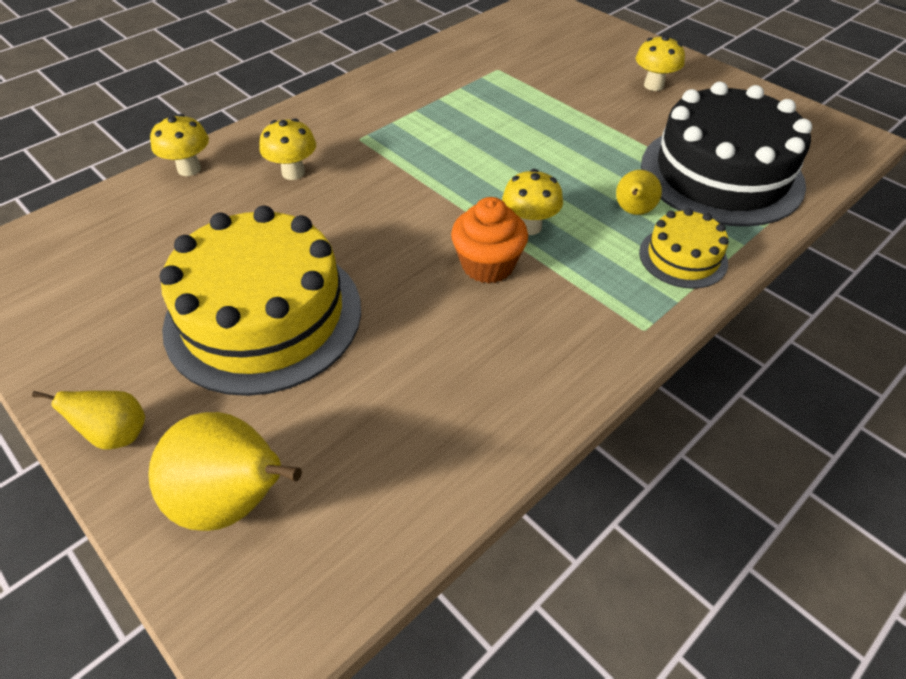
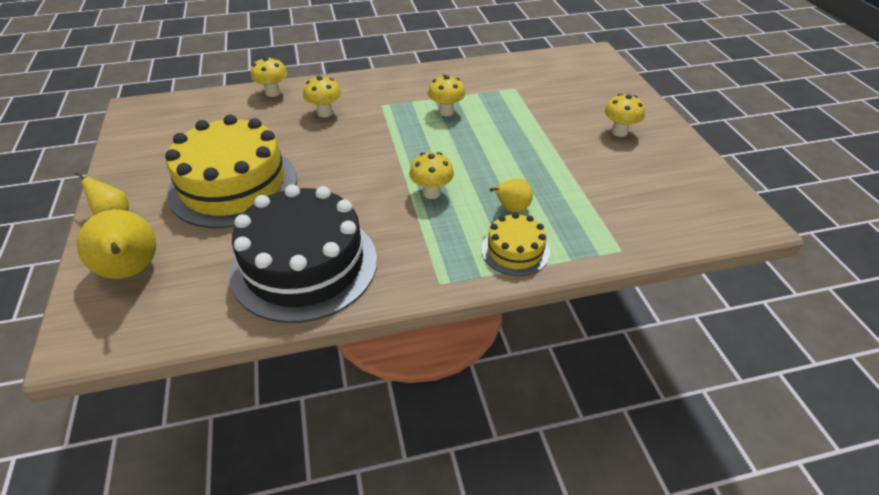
camera: 30 degrees right, 5 degrees down
(448, 122) = (446, 112): none -> yellow mushroom
(487, 265) = (382, 206): orange cupcake -> none
(721, 174) = (605, 208): black cake -> black cake (304, 265)

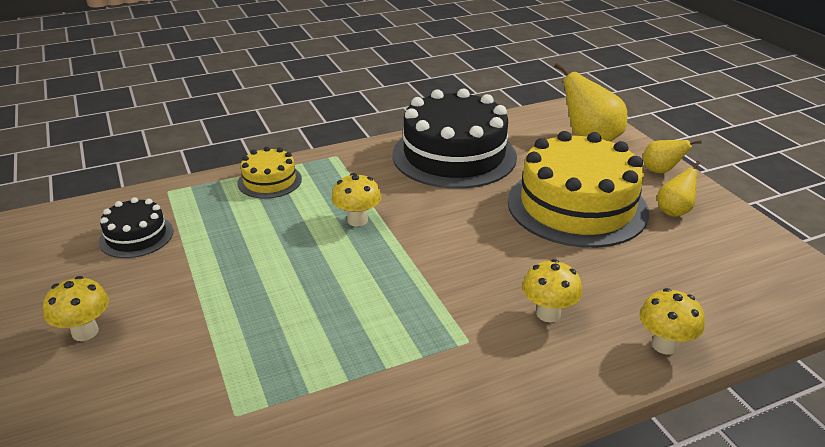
camera: 170 degrees right, 10 degrees down
(446, 112) = (359, 339): yellow mushroom -> none
(511, 209) = (268, 213): yellow pear -> yellow pear (674, 211)
(624, 199) = (136, 236): none -> black cake

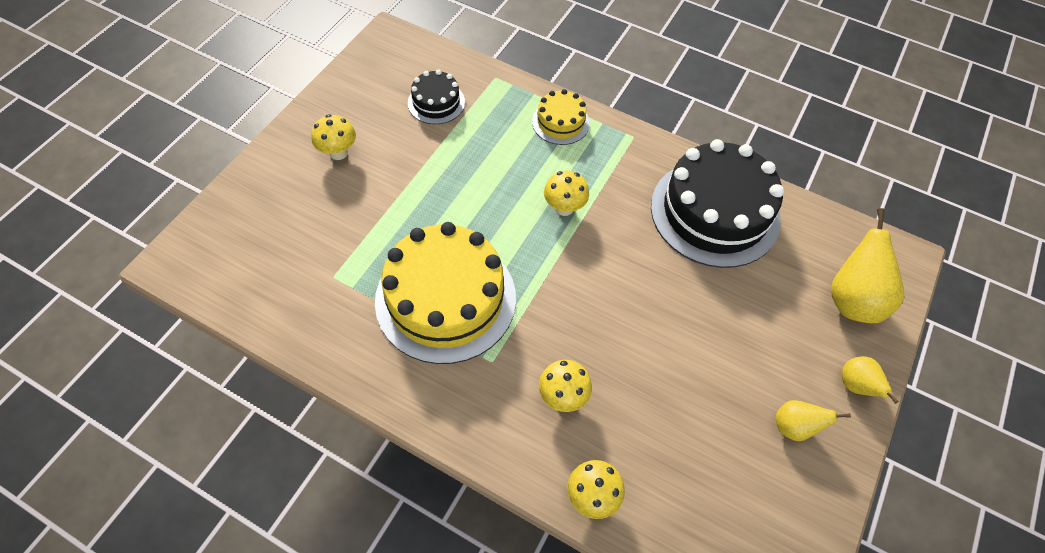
camera: 50 degrees right, 25 degrees up
(577, 206) = (726, 345): yellow cake -> yellow cake (445, 299)

